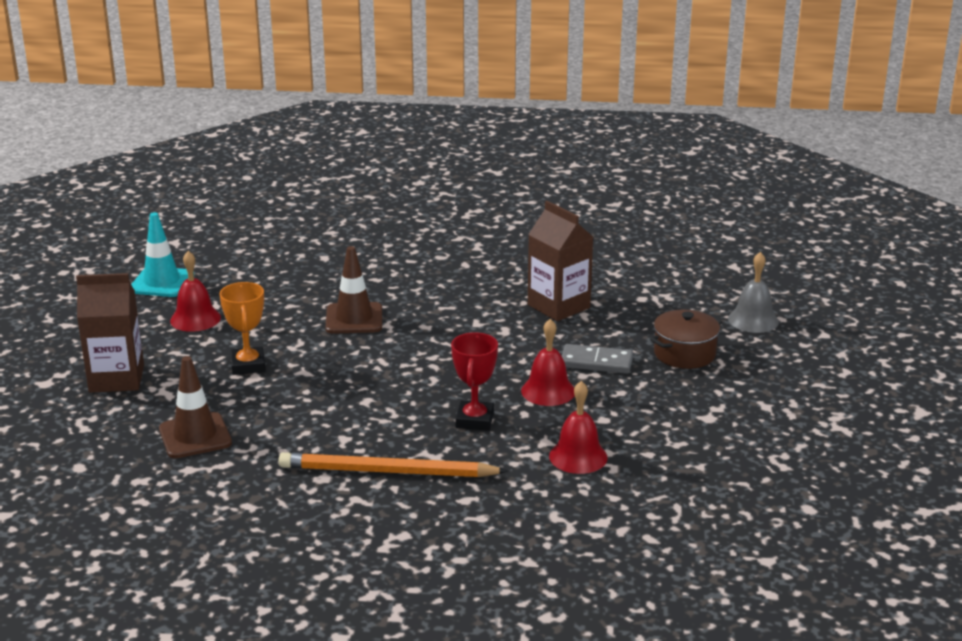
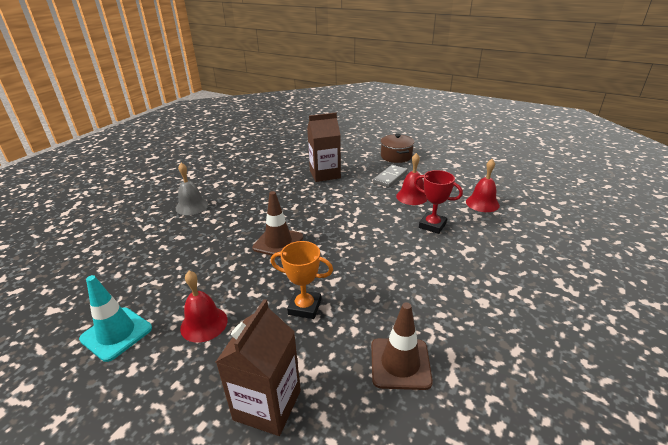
camera: 65 degrees left, 5 degrees up
(387, 472) = (482, 271): orange pencil -> none
(753, 320) = (376, 136): grey bell -> grey bell (192, 206)

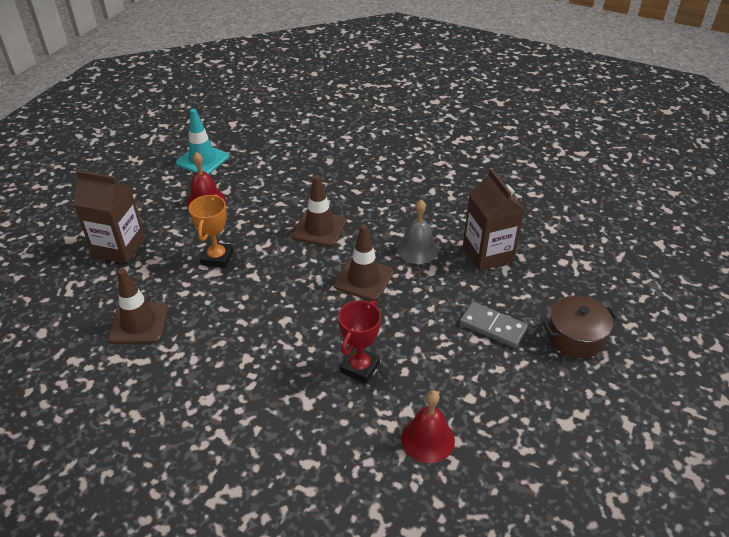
camera: 85 degrees right, 10 degrees up
(192, 206) = (387, 156): grey bell -> grey bell (417, 249)
(344, 222) = (363, 279): none -> brown traffic cone
(412, 196) = (436, 350): red bell -> none

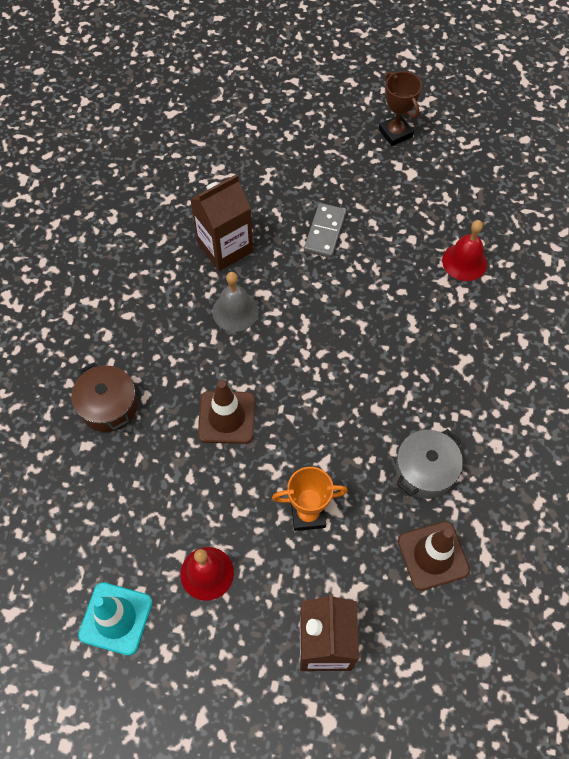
camera: 105 degrees left, 20 degrees up
(212, 338) = (425, 471): none -> grey pot
(360, 367) = (411, 327): red trophy -> none
(363, 279) = (296, 351): brown traffic cone -> none
(575, 337) = (316, 171): brown pot -> brown pot (109, 406)
(632, 424) = (395, 133): none -> brown trophy

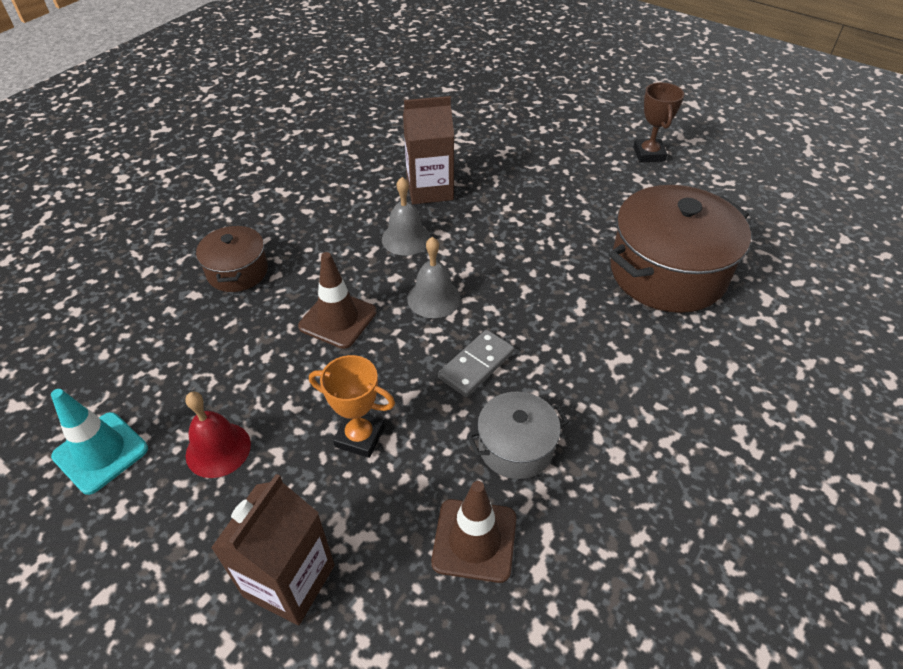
camera: 25 degrees right, 15 degrees down
(293, 364) = (434, 298): none -> grey bell
(325, 232) = (533, 206): grey domino -> grey domino (476, 365)
(464, 262) = (667, 272): red bell -> brown pot

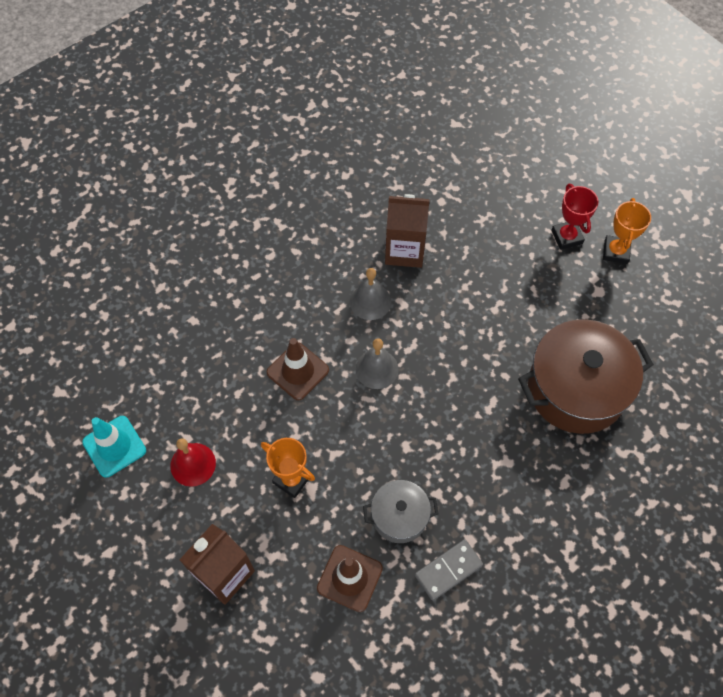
camera: 15 degrees right, 15 degrees up
(237, 271) = (229, 305): brown pot -> none
(476, 365) = (392, 440): grey domino -> grey domino (448, 570)
(594, 151) = (566, 237): none -> red trophy
(648, 154) = (615, 251): brown trophy -> orange trophy

